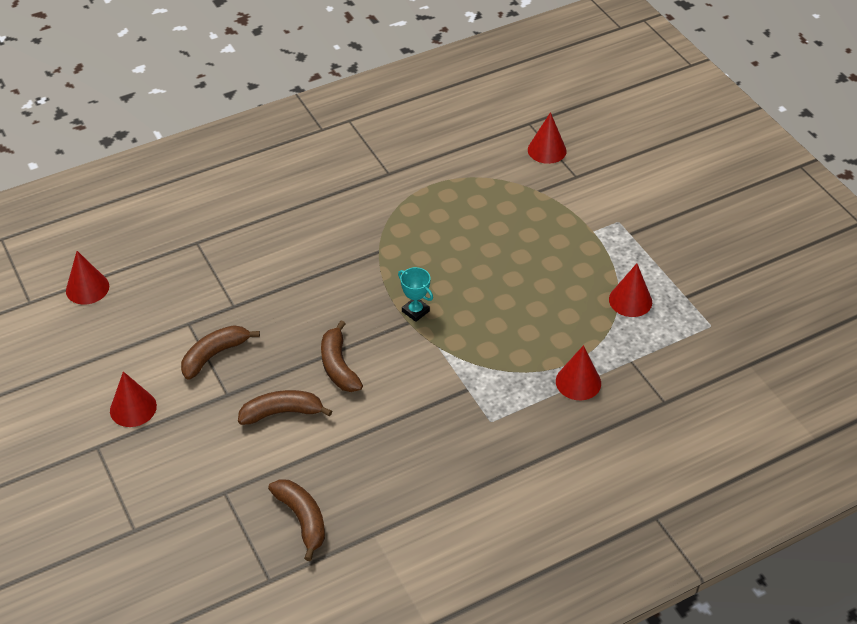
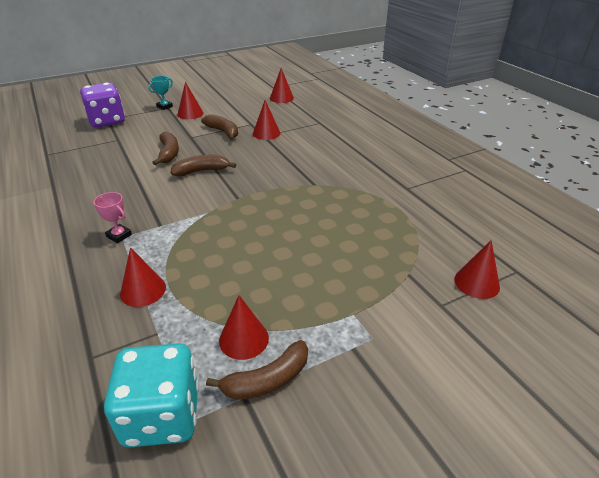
camera: 90 degrees right, 10 degrees down
(144, 528) = (107, 121): none -> purple dice
(226, 302) = (266, 133): none -> red cone
(302, 519) = (82, 162): brown banana -> brown banana (267, 380)
(415, 311) = (248, 201): turquoise trophy -> turquoise trophy (164, 106)
(489, 424) = (119, 235): none -> pink trophy
(710, 342) = (162, 415): none -> turquoise dice

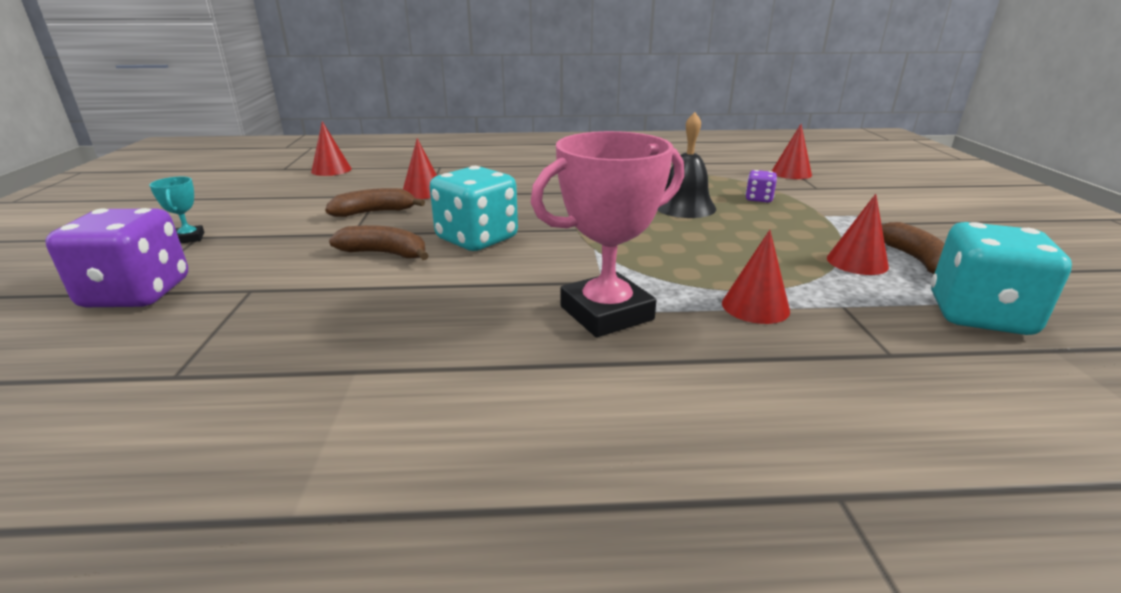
camera: 65 degrees left, 10 degrees down
(119, 235) = (606, 313): pink trophy -> pink trophy, size x2.24
(190, 114) = (264, 224): red cone -> none
(201, 171) = (477, 239): brown banana -> turquoise dice
(315, 233) = (684, 207): none -> black bell
(368, 269) = (758, 199): none -> purple dice

